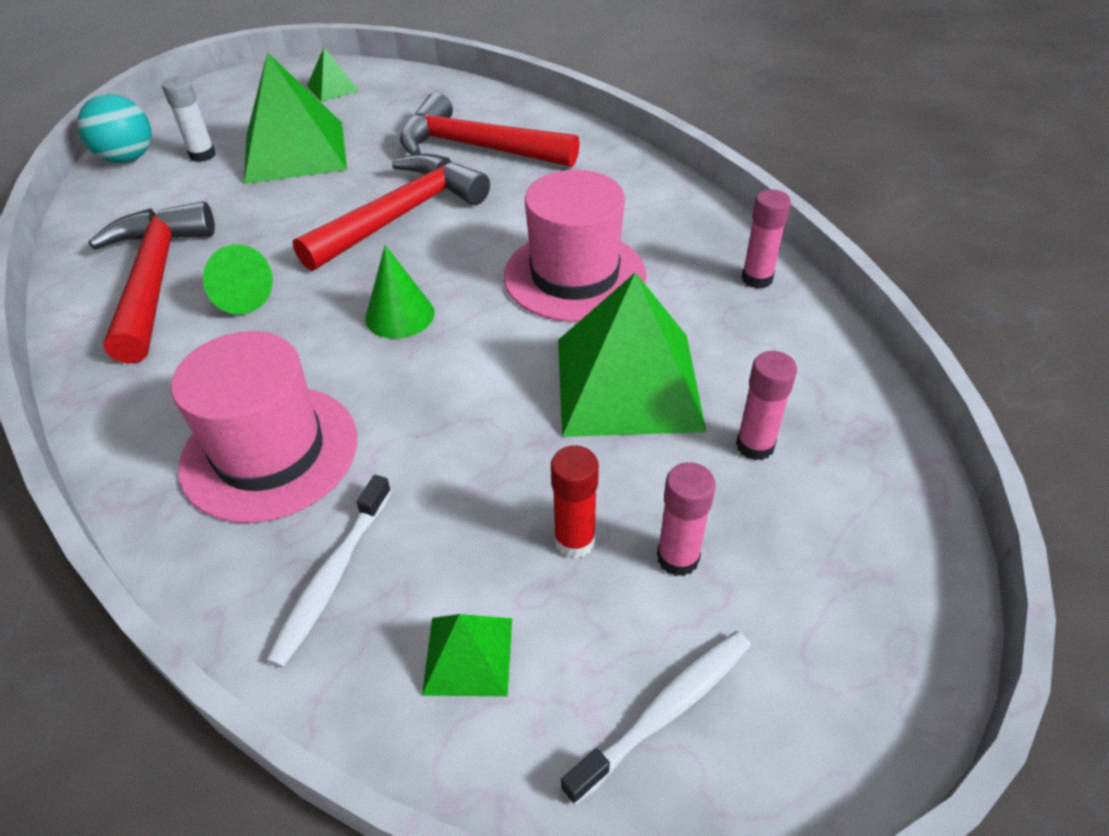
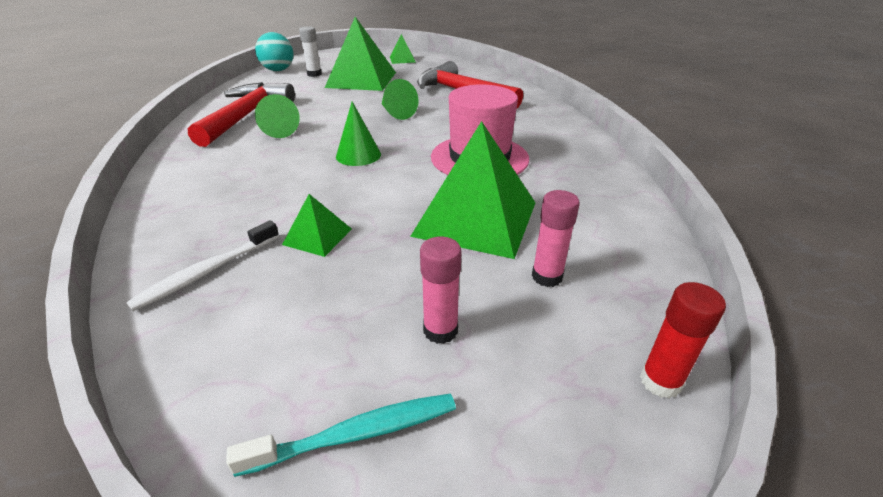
camera: 20 degrees right, 10 degrees down
(270, 452) = (231, 201): pink hat -> none
(402, 215) = (396, 113): red hammer -> green cone
(468, 655) = (248, 344): green pyramid -> green pyramid (317, 236)
(574, 541) = (373, 297): red glue stick -> red glue stick (660, 381)
(664, 711) = (355, 434): white toothbrush -> turquoise toothbrush
(757, 279) = (607, 183): pink glue stick -> none

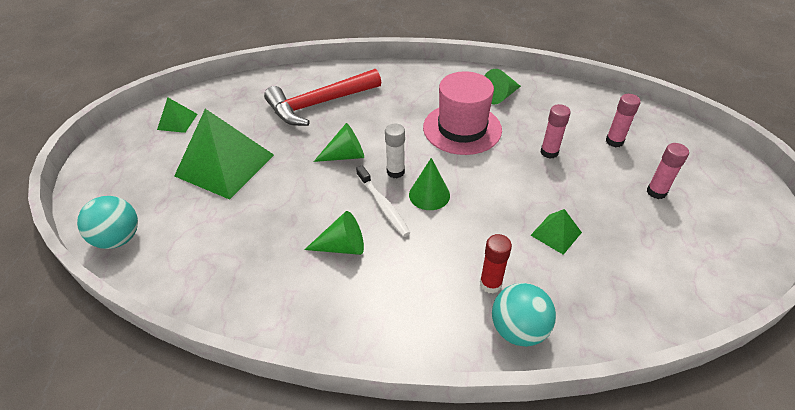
camera: 70 degrees left, 10 degrees up
(169, 224) = (518, 329): none -> turquoise ball
(208, 272) = (591, 298): white toothbrush -> white toothbrush (383, 205)
(246, 116) = (281, 275): red hammer -> none
(314, 74) = (169, 203): white glue stick -> white glue stick (395, 172)
(355, 434) = (725, 235): turquoise toothbrush -> none
(475, 218) = (549, 152): green pyramid -> pink glue stick
(568, 172) = (500, 96): none -> green cone
(660, 381) = (689, 133): red glue stick -> red glue stick (490, 284)

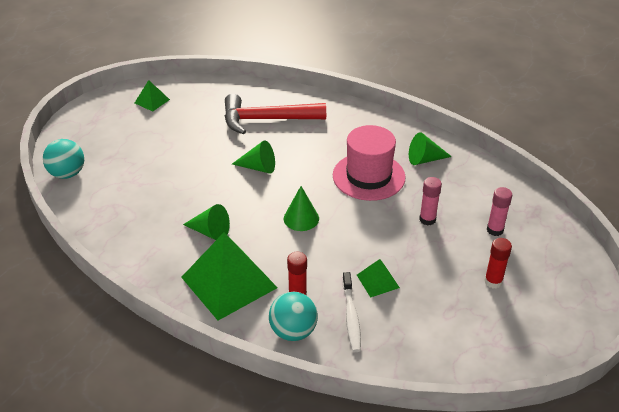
camera: 25 degrees right, 5 degrees down
(225, 165) = (166, 145): green pyramid -> green pyramid (229, 282)
(383, 205) = (260, 214): white toothbrush -> white toothbrush (351, 316)
(395, 172) = (288, 192): white glue stick -> none
(656, 192) = (493, 281): pink glue stick -> red glue stick

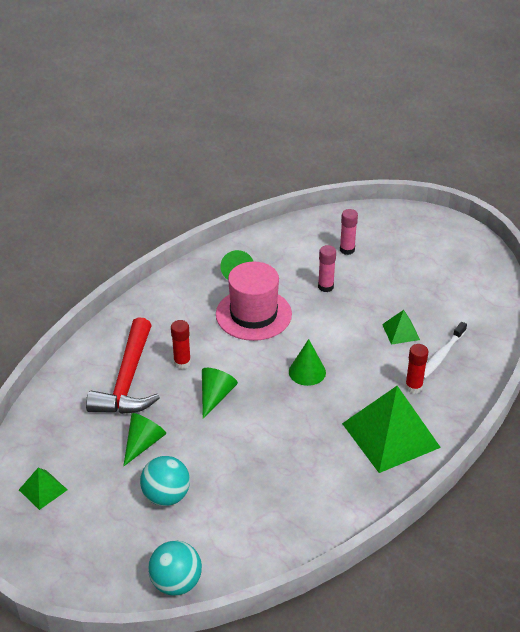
camera: 80 degrees left, 0 degrees up
(210, 232) = (314, 445): green cone -> green cone (143, 443)
(293, 331) = (457, 395): turquoise ball -> turquoise ball (166, 496)
(351, 316) = (441, 355): white toothbrush -> white toothbrush turned 120 degrees clockwise
(493, 281) = (409, 264): red glue stick -> red glue stick (182, 363)

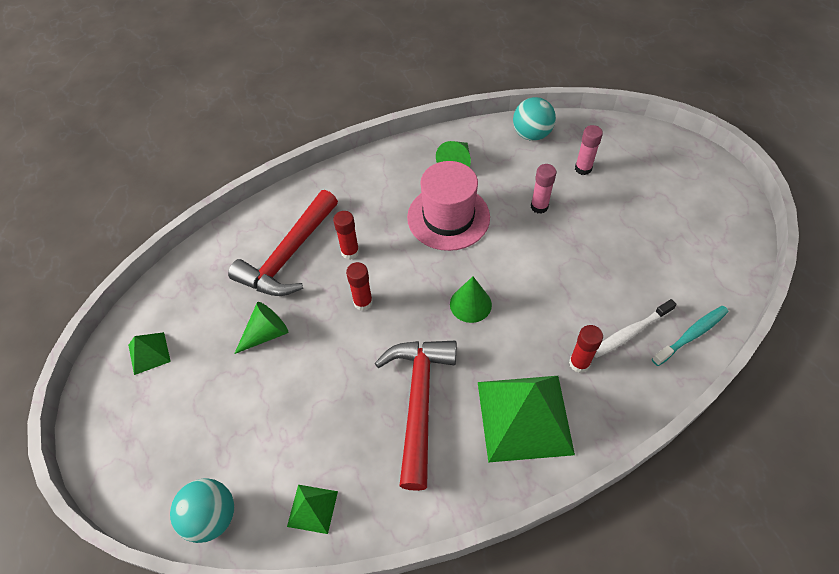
camera: 25 degrees right, 15 degrees up
(166, 496) = (256, 405): turquoise ball -> turquoise ball (531, 134)
(215, 396) = (363, 302): green cone -> red glue stick
(302, 450) = (418, 401): none -> red hammer
(400, 332) = (596, 287): green pyramid -> green pyramid (312, 508)
(486, 344) = (691, 335): none -> turquoise toothbrush

